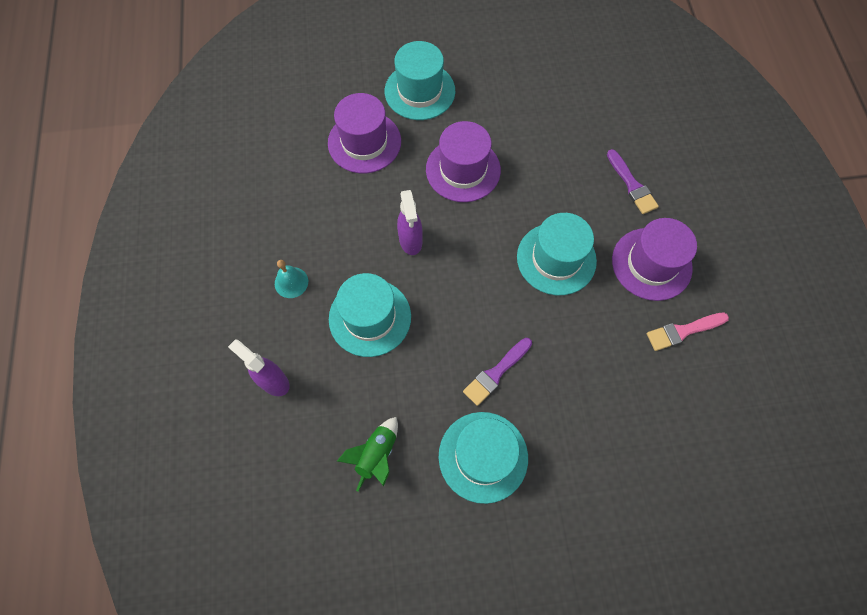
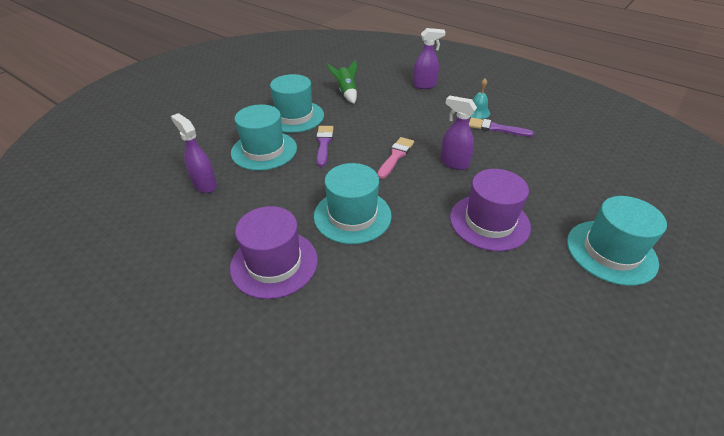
camera: 135 degrees right, 25 degrees down
(364, 142) = (570, 189): purple hat -> none
(370, 317) = (420, 124): turquoise hat -> turquoise hat (264, 150)
(632, 185) = (350, 318): purple brush -> purple brush (496, 128)
(657, 409) = (204, 185): none -> purple spray bottle
(683, 331) = (213, 235): pink brush -> pink brush (395, 156)

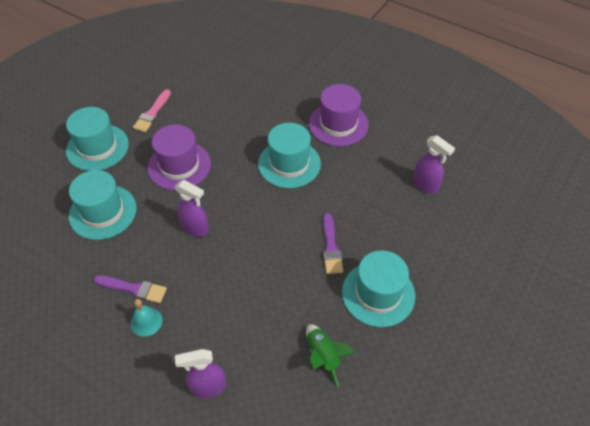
camera: 175 degrees right, 10 degrees up
(264, 150) = (390, 232): turquoise hat -> turquoise hat (103, 212)
(395, 156) = (253, 234): pink brush -> pink brush (152, 113)

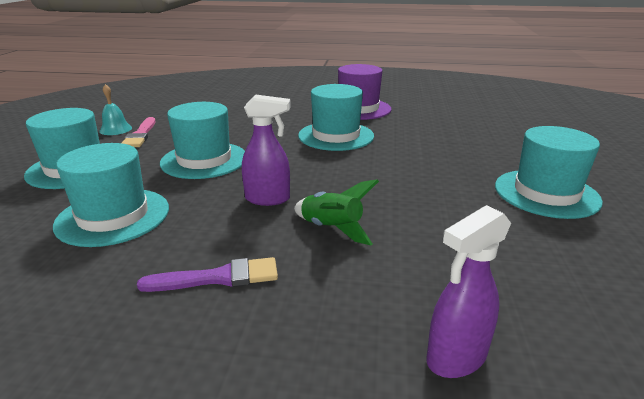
camera: 25 degrees left, 25 degrees down
(146, 321) = (270, 309): turquoise bell -> turquoise bell (115, 129)
(179, 165) = (204, 160): purple hat -> turquoise hat
(323, 356) = (566, 261): green rocket -> green rocket (331, 229)
(331, 247) = (450, 175): purple brush -> none
(425, 185) = (483, 123): purple spray bottle -> none

